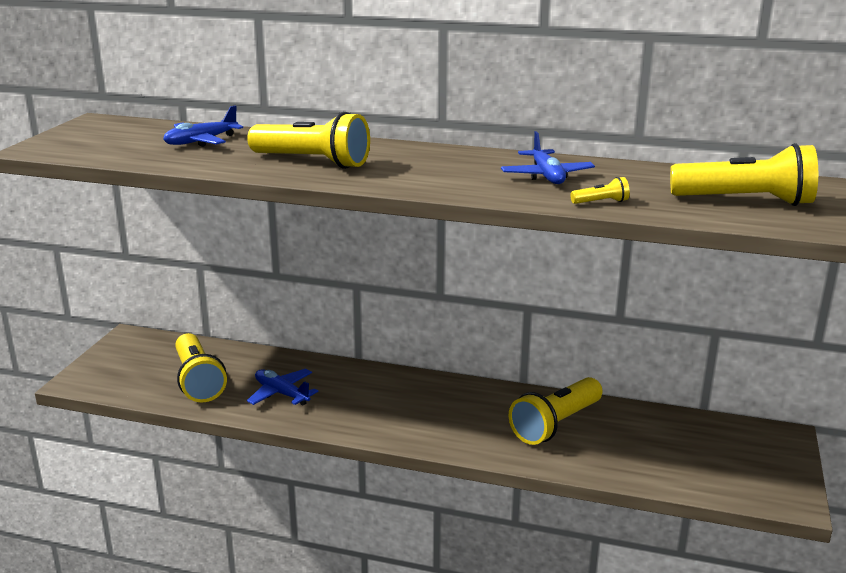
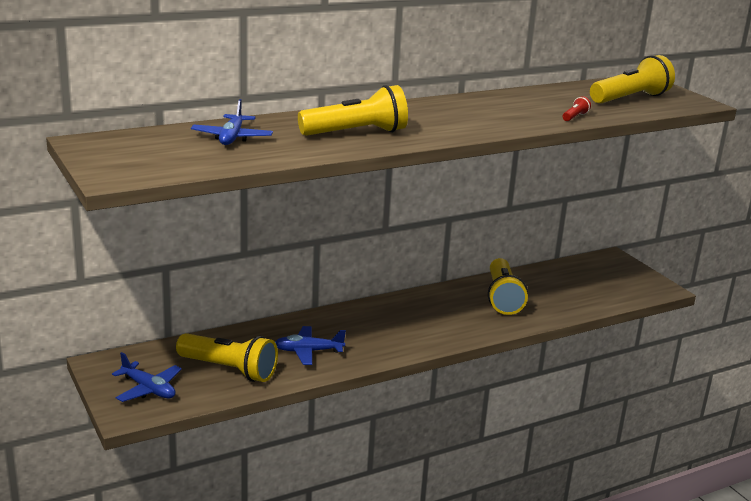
camera: 45 degrees left, 0 degrees up
(546, 176) = (510, 108): blue plane -> blue plane (148, 389)
(601, 202) = (575, 117): yellow flashlight -> red flashlight

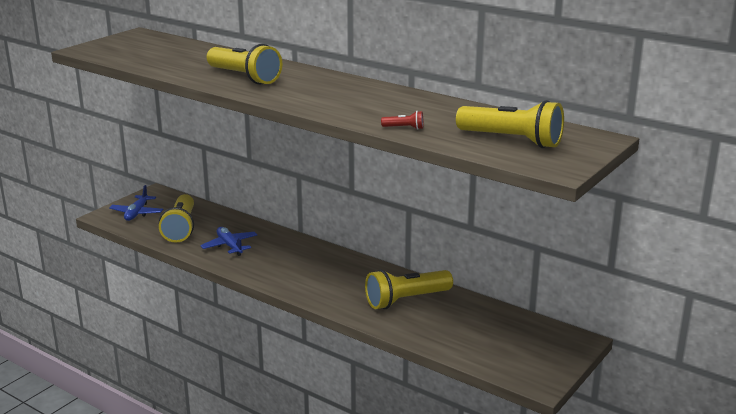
camera: 65 degrees right, 0 degrees up
(232, 138) = (189, 55): blue plane -> none

